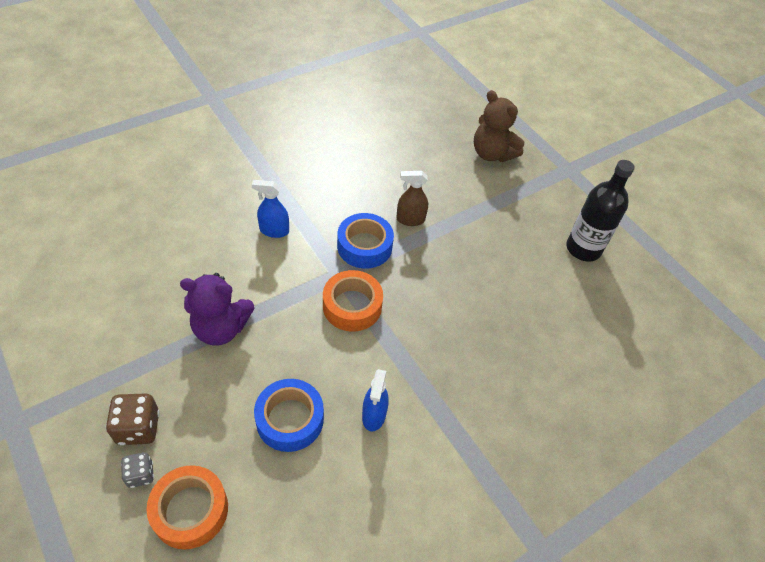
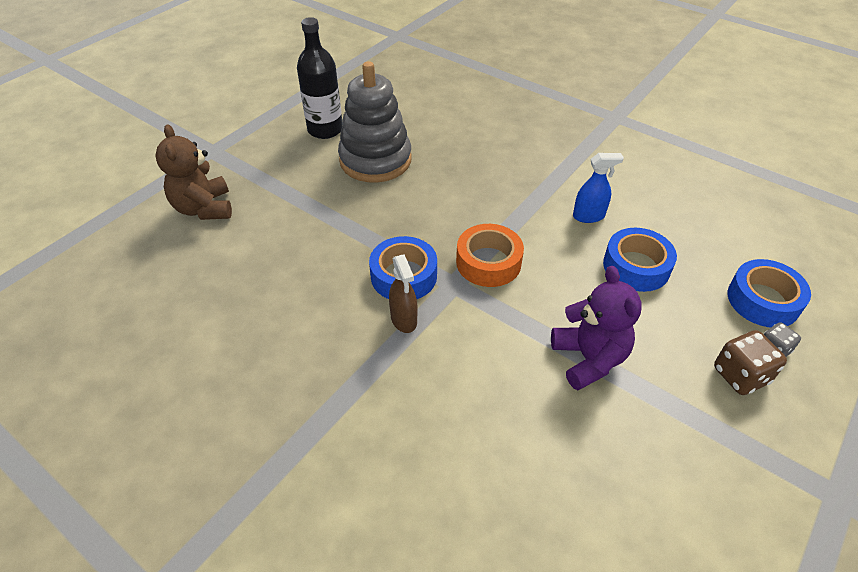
camera: 105 degrees left, 5 degrees down
(190, 510) = (763, 300): orange tape -> blue tape
(274, 231) = (425, 367): blue spray bottle -> none
(410, 219) = (344, 250): brown spray bottle -> brown spray bottle (404, 319)
(492, 154) = (204, 208): brown teddy bear -> brown teddy bear turned 135 degrees clockwise
(522, 272) = (375, 160): none -> grey stacking toy

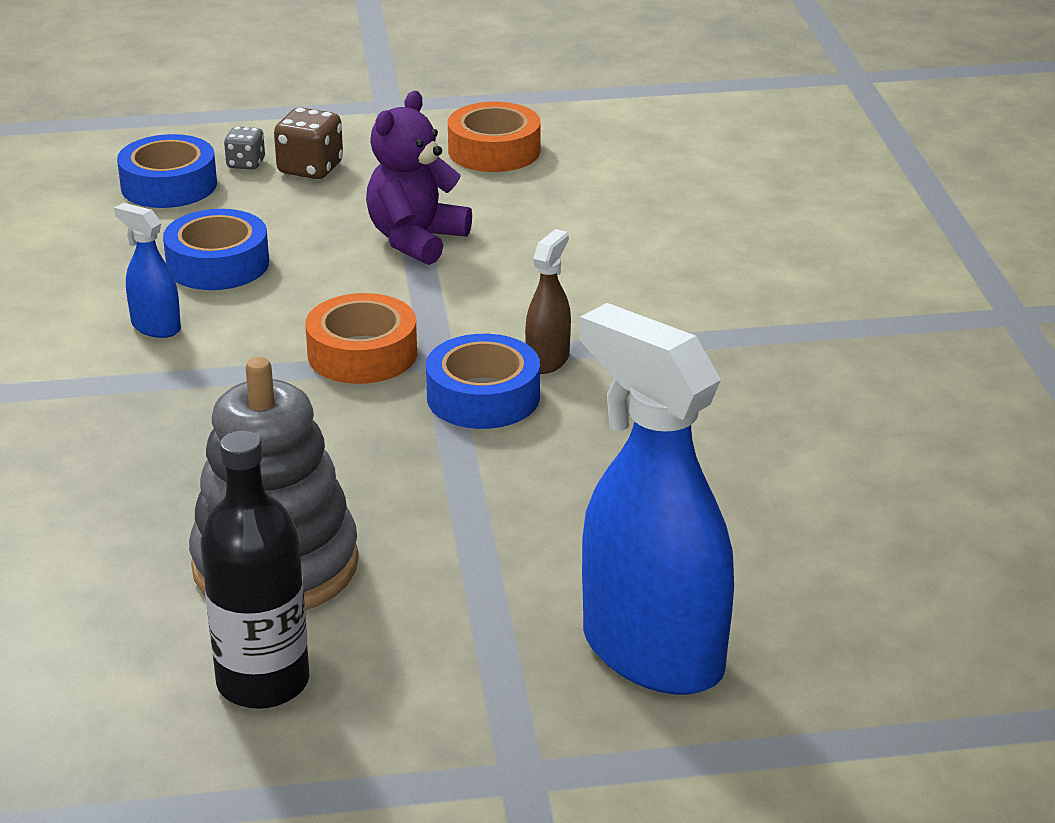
camera: 135 degrees left, 15 degrees down
(204, 208) = (651, 653): brown teddy bear -> blue spray bottle
(694, 500) = (494, 151): none -> orange tape

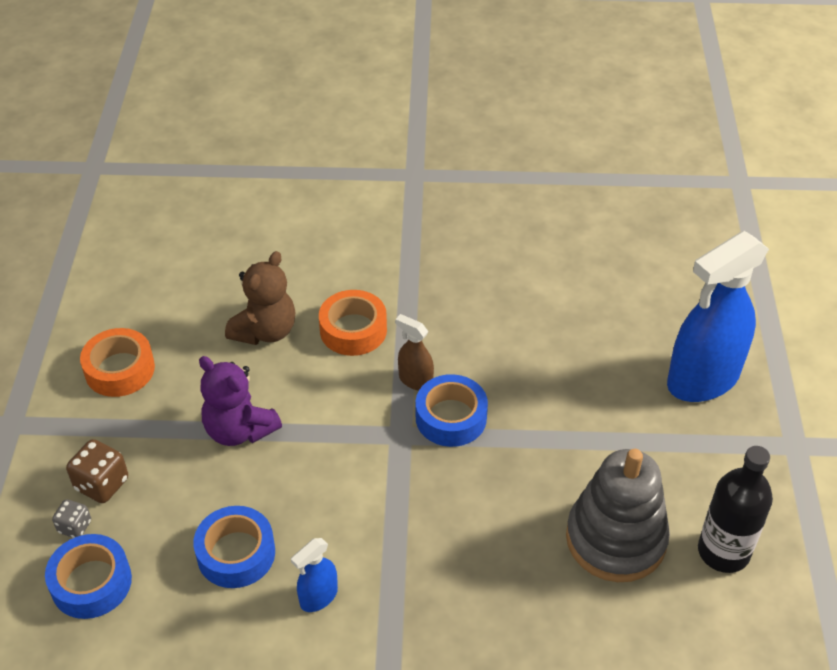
camera: 80 degrees left, 15 degrees up
(362, 354) = (385, 475): orange tape -> orange tape (353, 330)
(600, 234) = (265, 331): none -> brown teddy bear

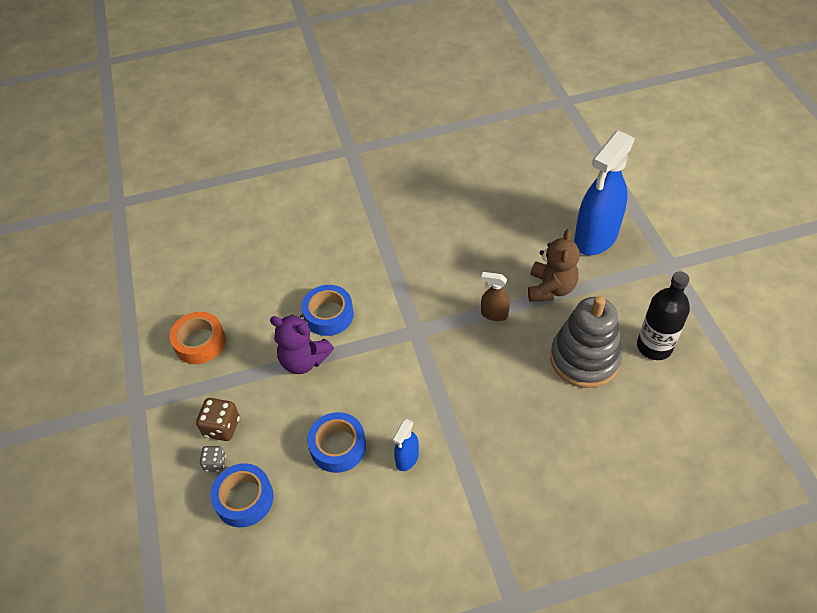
camera: 15 degrees left, 5 degrees up
(265, 331) = (292, 286): brown teddy bear -> brown teddy bear (550, 288)
(353, 330) = (353, 268): orange tape -> none
(415, 380) = (410, 291): brown spray bottle -> brown spray bottle (494, 314)
(451, 417) = (444, 309): blue tape -> blue tape (328, 315)

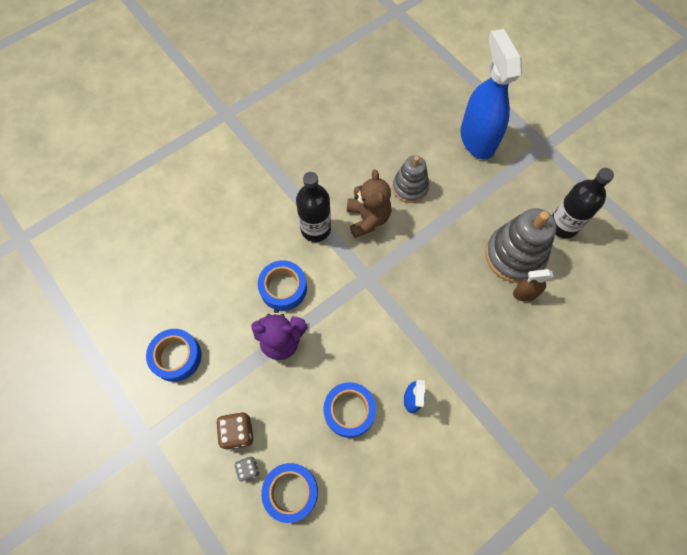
camera: 25 degrees left, 15 degrees up
(200, 342) = (176, 357): orange tape -> blue tape
(386, 272) = (315, 229): none -> black bottle
(494, 314) = (425, 239): brown spray bottle -> brown spray bottle (524, 294)
(501, 262) = (410, 187): none -> grey stacking toy
(550, 288) = (461, 199): brown teddy bear -> brown teddy bear (367, 218)
(595, 238) = (477, 139): blue spray bottle -> blue spray bottle turned 150 degrees clockwise

